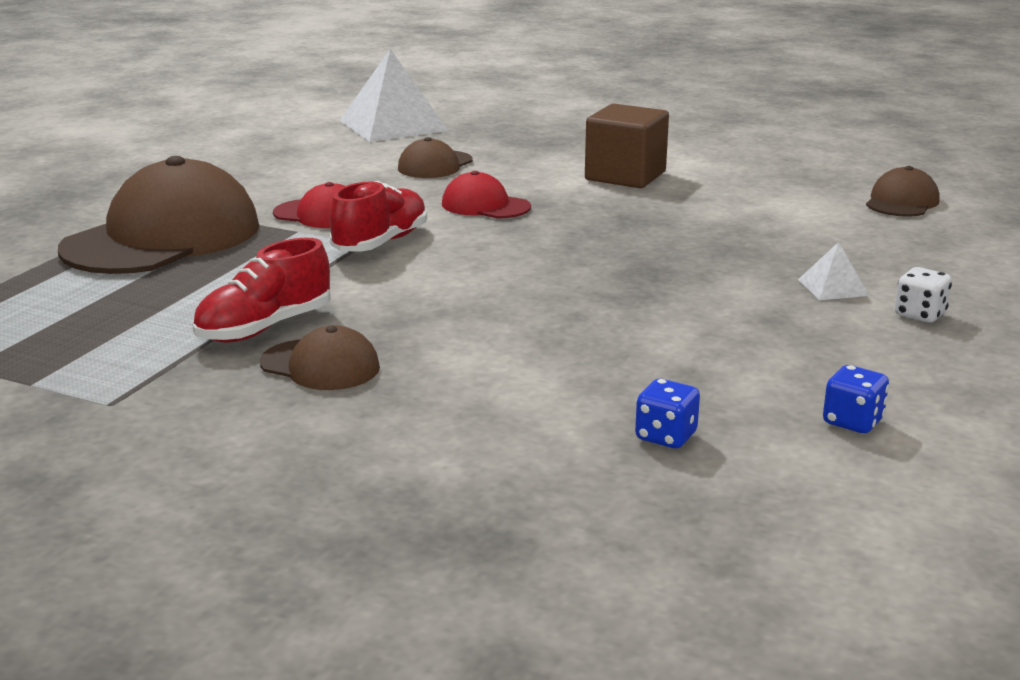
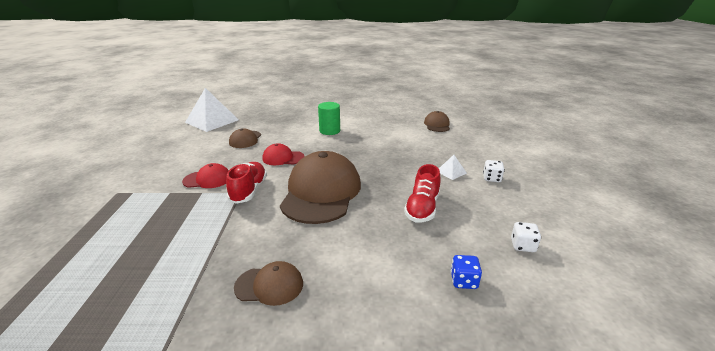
camera: 25 degrees left, 5 degrees up
(163, 237) = (128, 214): brown cap -> brown cap (321, 192)
(265, 328) = (222, 266): red shoe -> red shoe (422, 208)
(625, 176) = (329, 131): brown cube -> green cylinder
(852, 422) = (522, 246): blue dice -> white dice

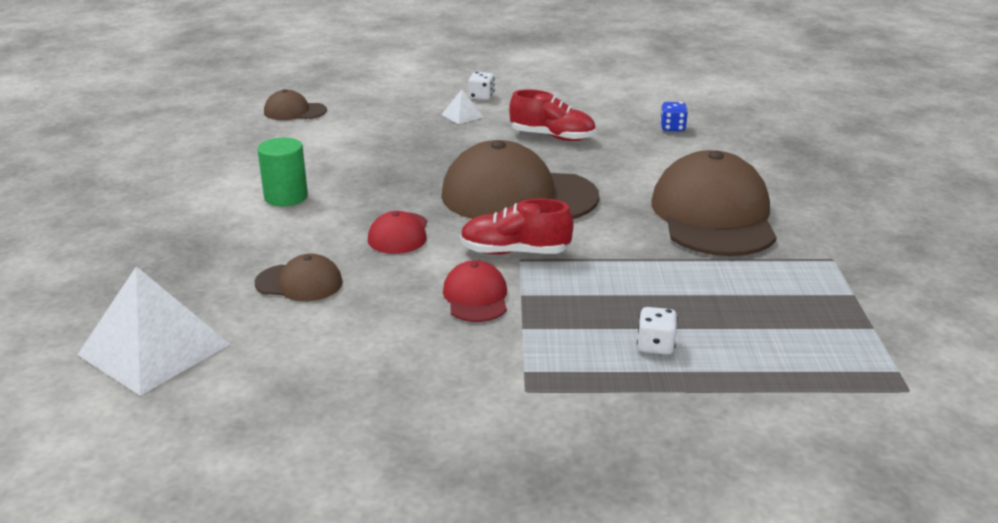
camera: 90 degrees left, 0 degrees up
(269, 285) = (713, 215): brown cap -> brown cap, size x2.10
(522, 246) = (613, 100): white dice -> white dice (655, 346)

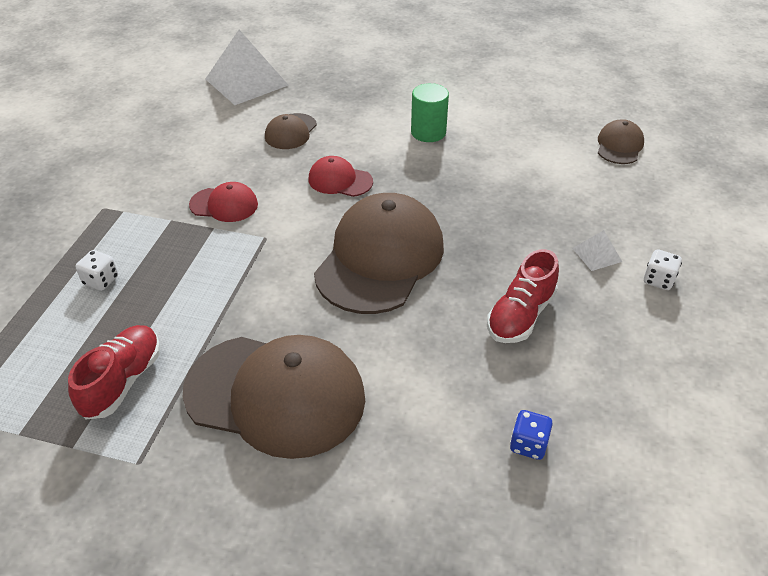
camera: 105 degrees right, 15 degrees up
(515, 252) = (278, 236): red shoe -> red shoe (123, 381)

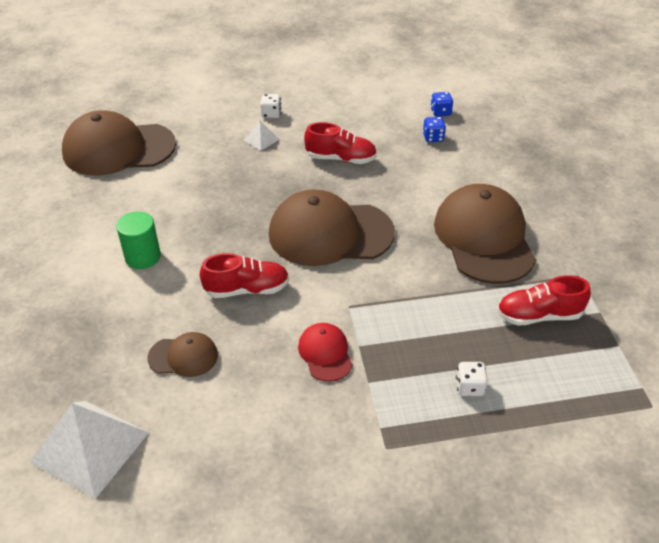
camera: 115 degrees left, 0 degrees up
(340, 180) = (247, 289): red cap -> red shoe
(601, 492) = (440, 112): none -> blue dice
(619, 146) = (118, 149): brown cap -> brown cap, size x2.10

